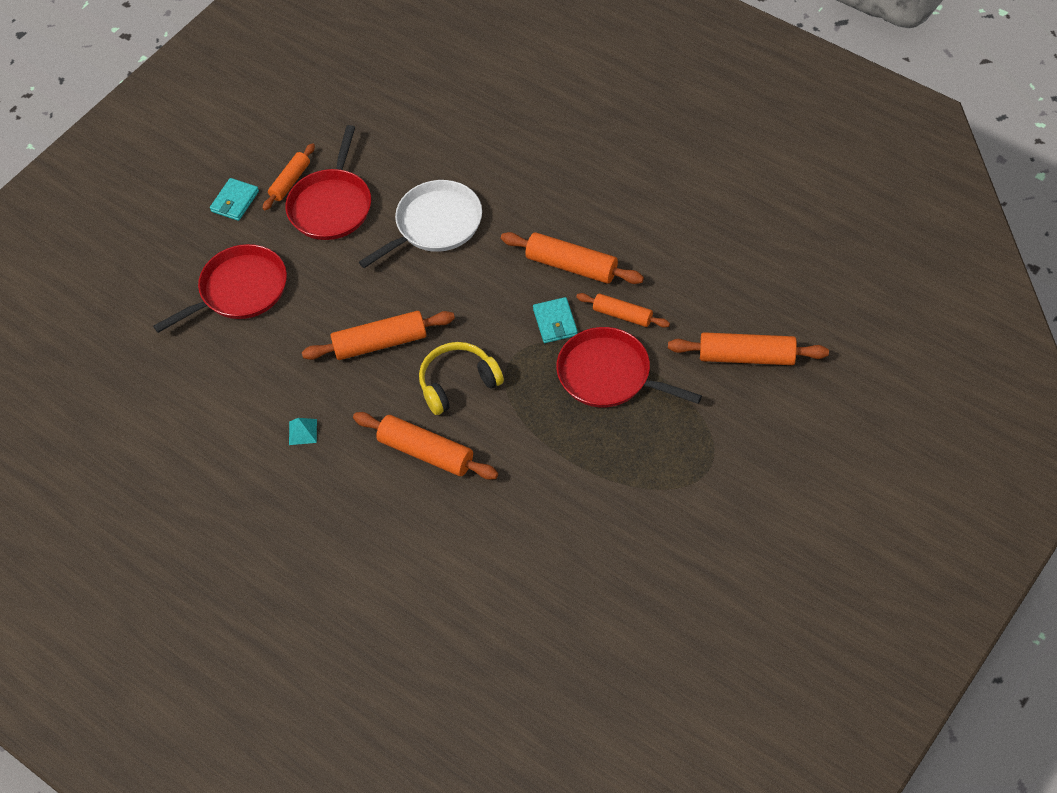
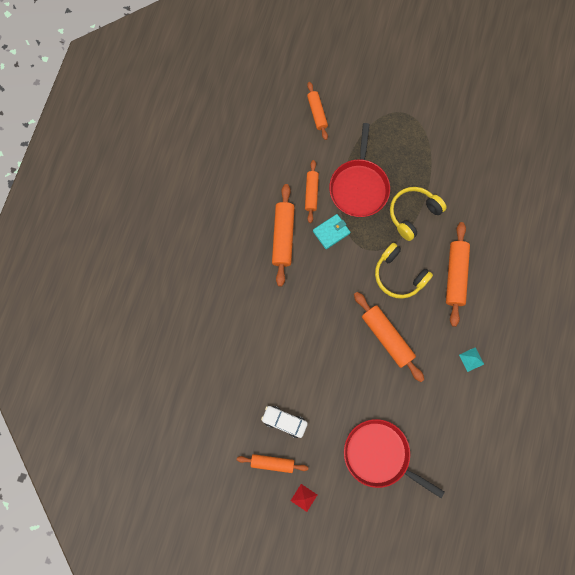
camera: 115 degrees left, 20 degrees up
(235, 201) = (303, 497): turquoise wallet -> red pyramid
(331, 205) = (284, 421): red pan -> white car
(435, 225) = (278, 340): white pan -> none
(540, 429) = (413, 214): none -> yellow headphones
(747, 356) = (317, 113): orange rolling pin -> orange rolling pin, size x0.64

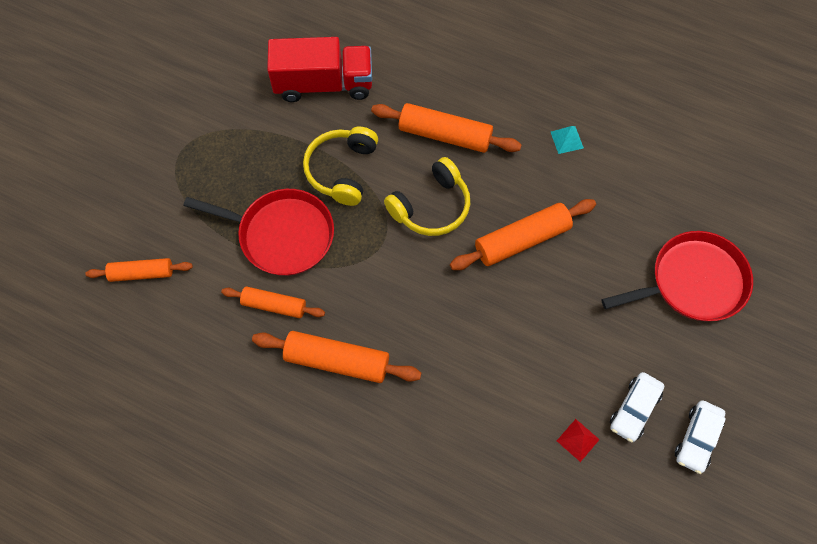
camera: 80 degrees left, 10 degrees down
(272, 463) = (697, 439): orange rolling pin -> white car
(303, 497) = (750, 400): red pyramid -> red pyramid (578, 440)
(331, 232) = (345, 287): turquoise wallet -> none
(379, 455) = (692, 282): red pan -> red pan turned 150 degrees counterclockwise
(413, 214) = (342, 170): yellow headphones -> yellow headphones turned 45 degrees clockwise
(476, 189) = (323, 84): none -> red truck

